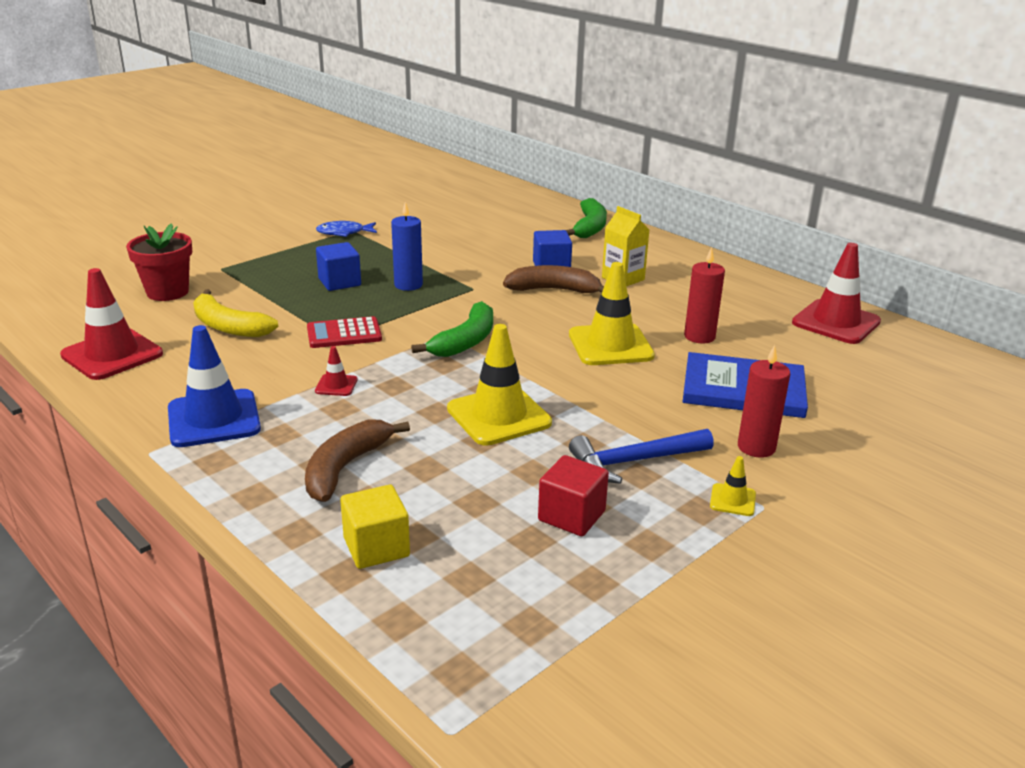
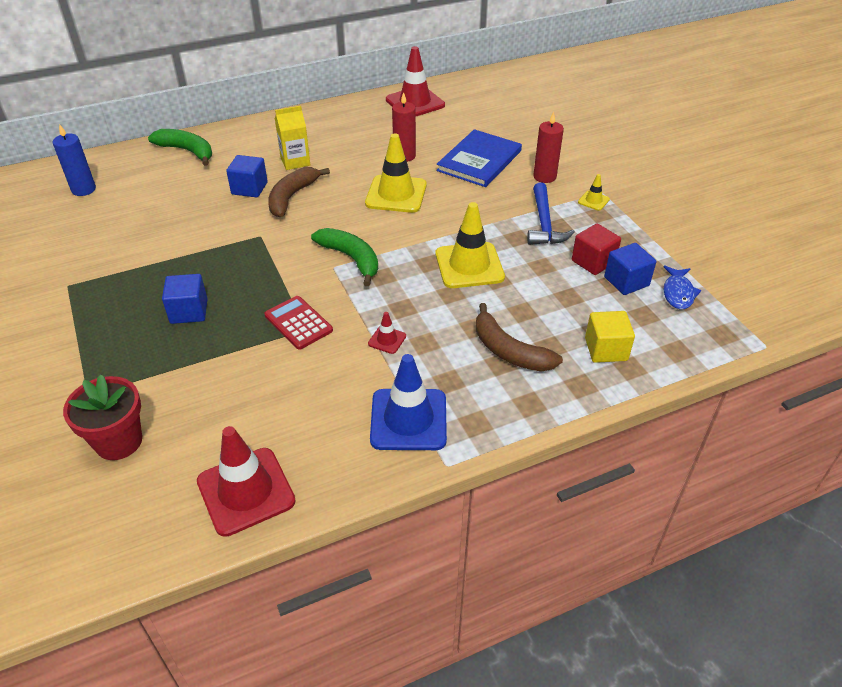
camera: 70 degrees left, 15 degrees up
(229, 326) = (236, 397): yellow banana -> none
(344, 233) = (69, 292): blue fish -> blue fish (678, 293)
(344, 334) = (298, 323): red calculator -> red calculator turned 135 degrees clockwise
(408, 285) = (226, 270): blue candle -> blue candle (83, 189)
(542, 553) = (626, 281): none -> blue cube

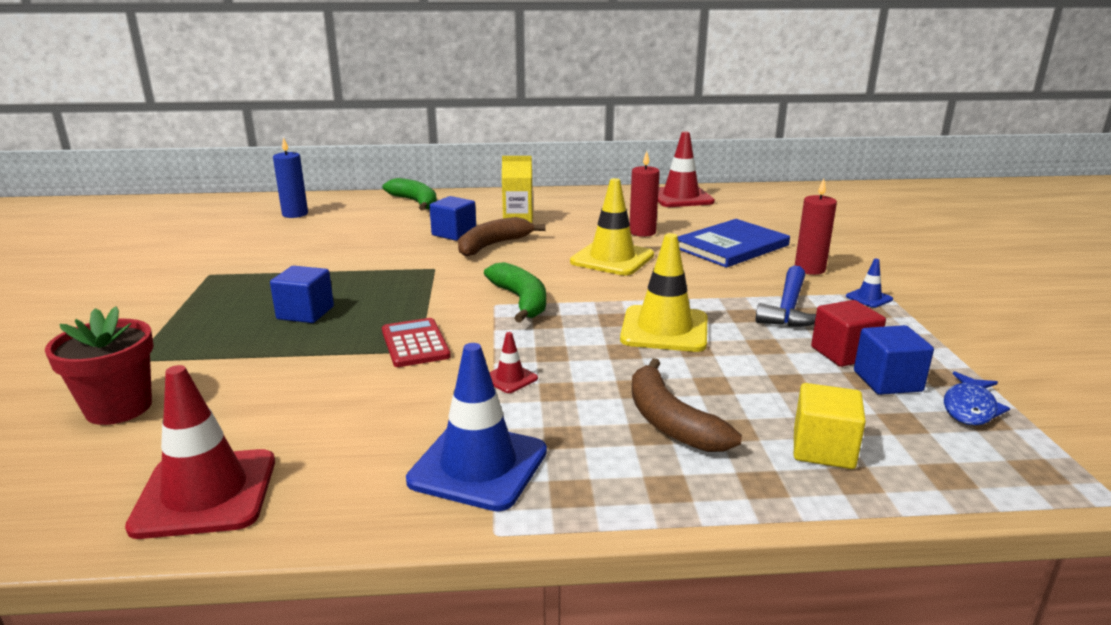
camera: 20 degrees right, 20 degrees down
(593, 201) = (869, 298): yellow traffic cone -> blue traffic cone

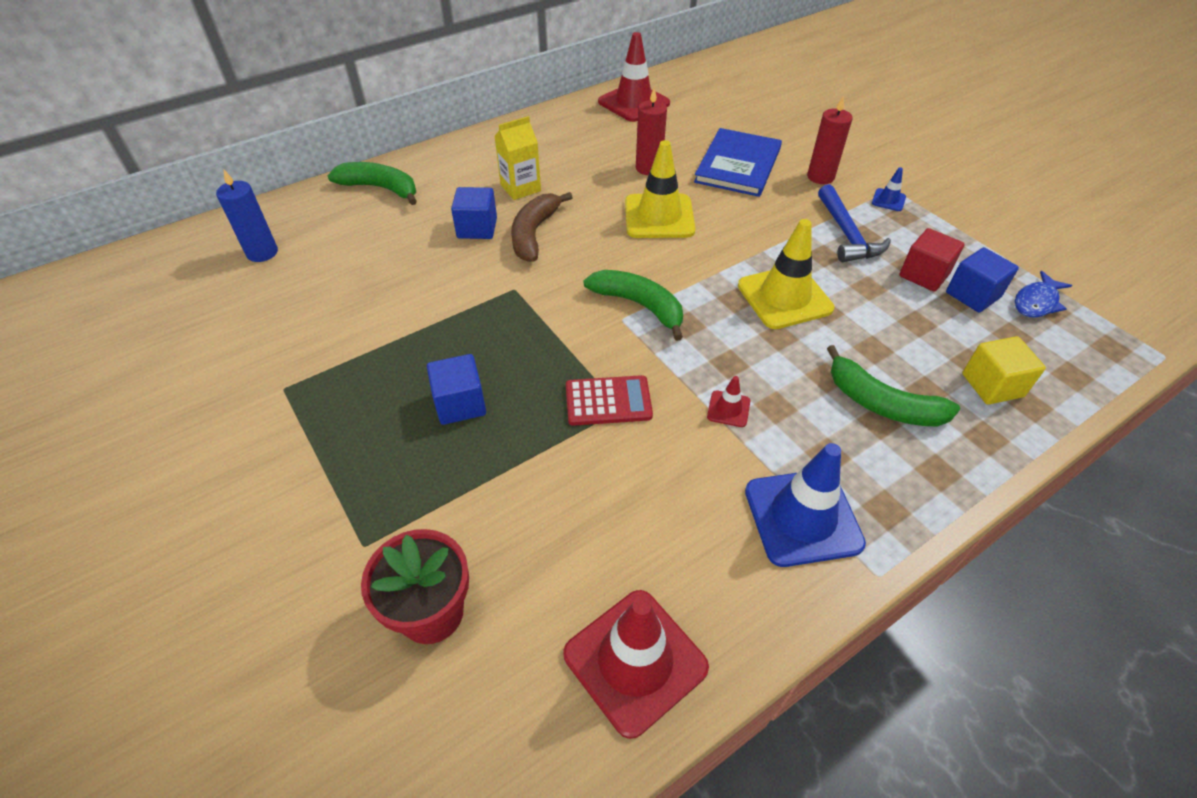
camera: 30 degrees left, 25 degrees up
(415, 344) = (608, 401): red calculator -> red calculator turned 135 degrees clockwise
(670, 422) = (882, 403): brown banana -> green banana
(970, 408) = (1036, 302): blue fish -> blue fish turned 45 degrees clockwise

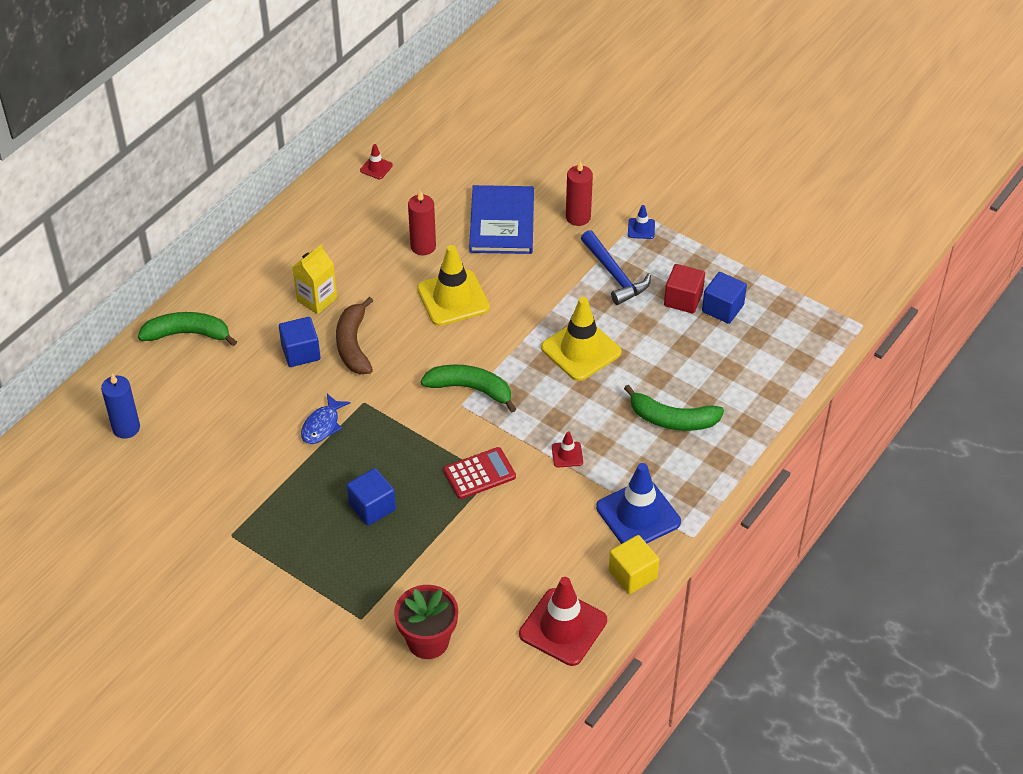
camera: 20 degrees left, 0 degrees up
(633, 103) = (376, 168): red traffic cone -> red traffic cone, size x0.45
(992, 385) = (746, 383): yellow cube -> yellow cube (632, 574)
(1036, 302) = (770, 302): blue fish -> blue fish (322, 425)

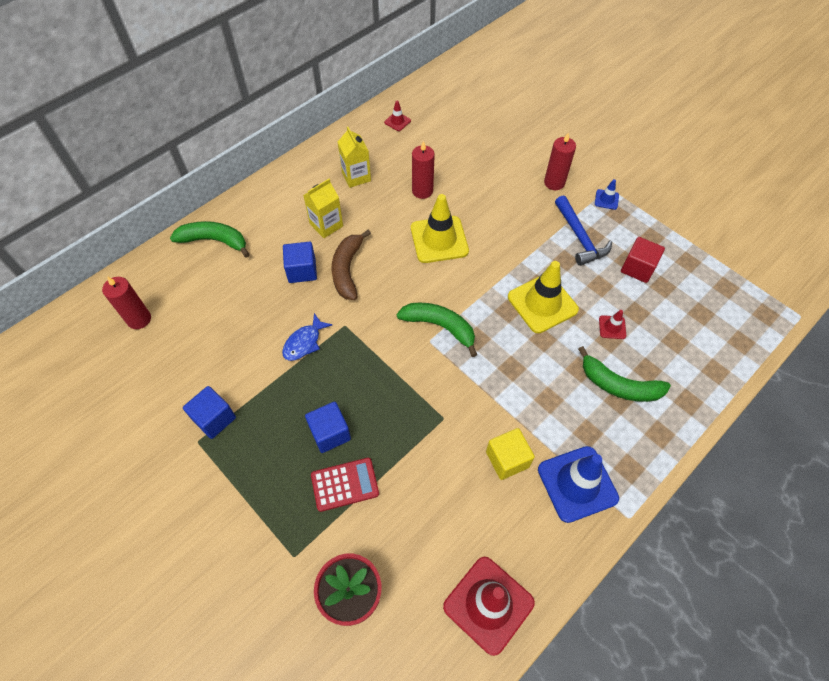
camera: 10 degrees right, 10 degrees up
(126, 428) = (139, 319): blue candle -> red candle
(340, 240) = (356, 176): none -> yellow carton
(479, 474) = (434, 414): red calculator -> red calculator (345, 484)
(502, 222) = (490, 179): blue book -> none
(567, 454) = (517, 407): red traffic cone -> red traffic cone (612, 327)
(632, 574) = (565, 552): yellow cube -> yellow cube (507, 459)
(722, 308) = (672, 281): blue cube -> blue cube (214, 418)

